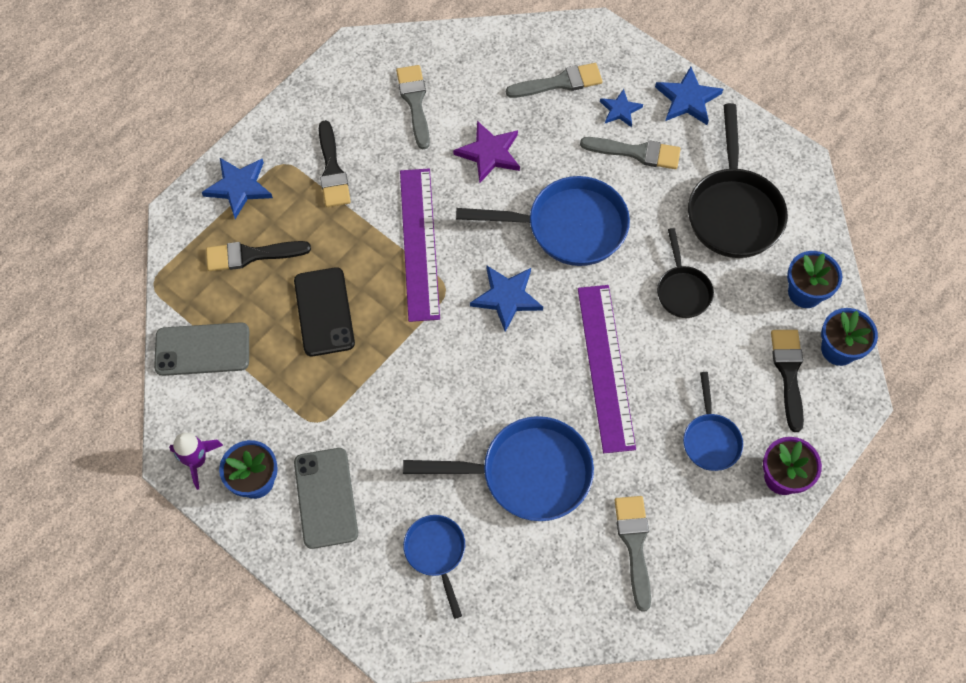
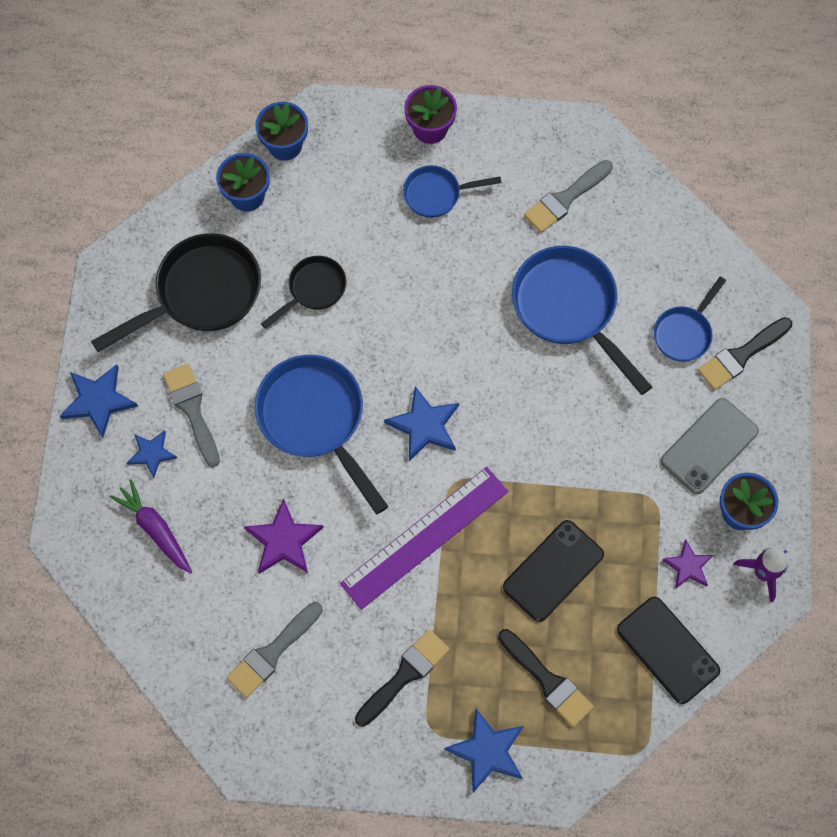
camera: 125 degrees left, 5 degrees up
(202, 349) = (668, 650): grey phone -> black phone
(248, 409) = (688, 566): none -> purple star
(559, 82) = (155, 529): grey brush -> purple carrot
(605, 367) = (431, 307): purple ruler -> none
(710, 439) = (437, 194): blue pan -> blue pan turned 150 degrees counterclockwise
(788, 373) = (334, 170): black brush -> black brush (741, 355)

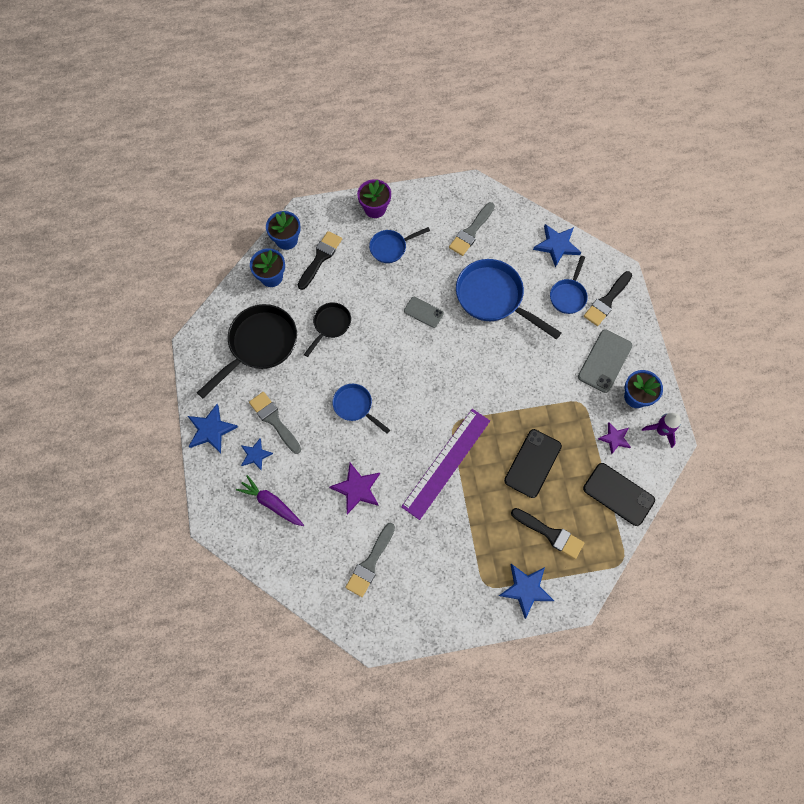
camera: 15 degrees left, 0 degrees up
(315, 419) = (355, 406): blue pan -> blue pan, size x0.55
(404, 675) = (459, 554): black brush -> black brush (320, 258)
(424, 425) = (425, 393): blue star -> blue star (557, 245)
(457, 304) = (423, 312): none -> grey phone

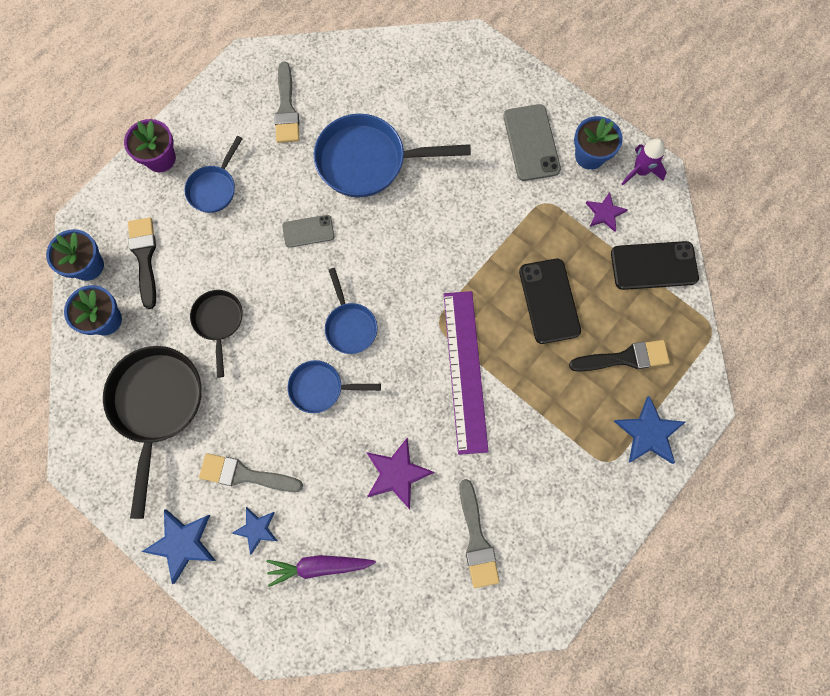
camera: 40 degrees left, 5 degrees up
(557, 245) = (387, 59): blue star -> none
(568, 295) = (441, 103): blue pan -> blue pan (350, 325)
(607, 301) = (483, 80): black brush -> none

